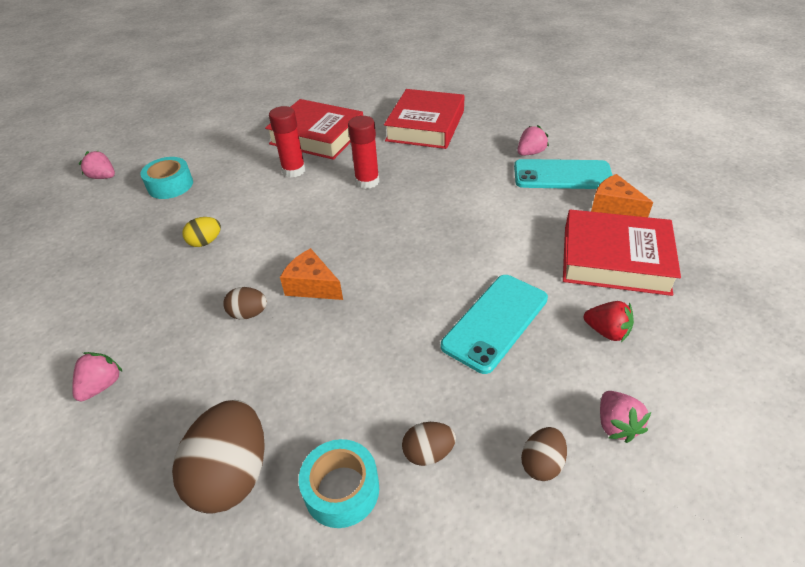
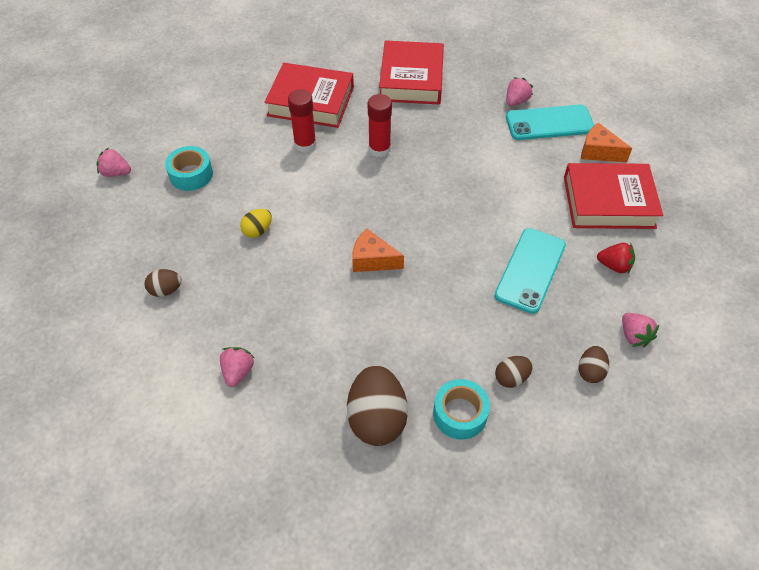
camera: 15 degrees left, 10 degrees up
(248, 314) = (330, 292): brown egg -> brown egg (166, 290)

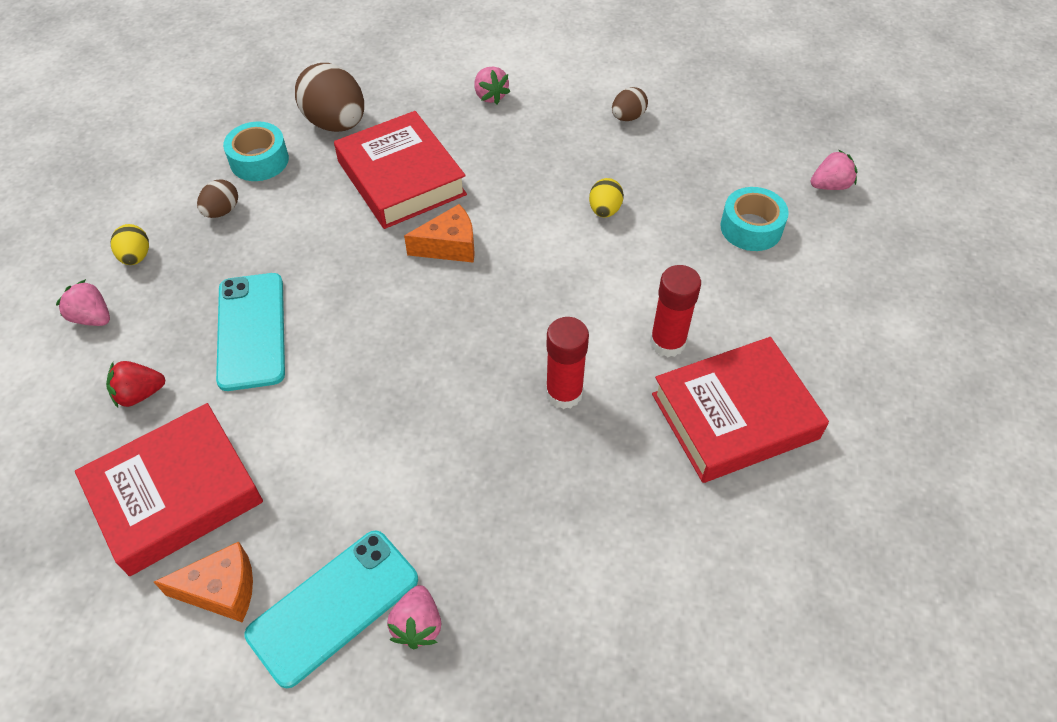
camera: 145 degrees right, 0 degrees up
(411, 79) = (630, 563): red book -> red book (401, 178)
(590, 371) = (136, 257): brown egg -> yellow egg

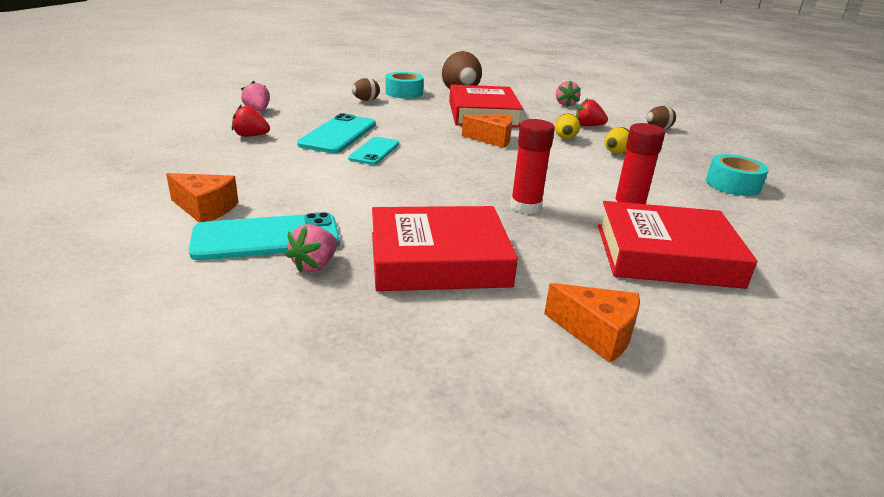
camera: 25 degrees right, 25 degrees down
(136, 257) = (303, 101): yellow egg -> yellow egg (565, 138)
(175, 494) = (226, 169): red book -> red book (438, 259)
(326, 352) = (374, 151): none -> turquoise phone
(544, 149) = (588, 126): none -> red strawberry
(723, 583) = (597, 333): none -> orange cheese
(830, 185) = (815, 185): pink strawberry -> none

